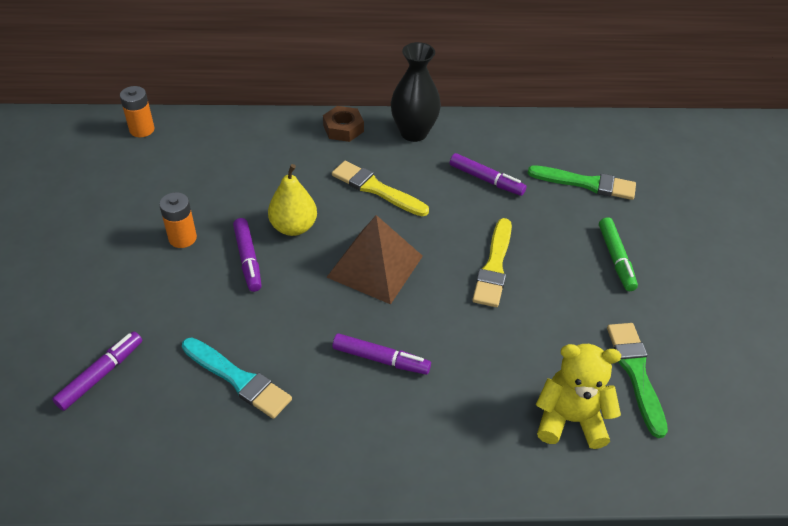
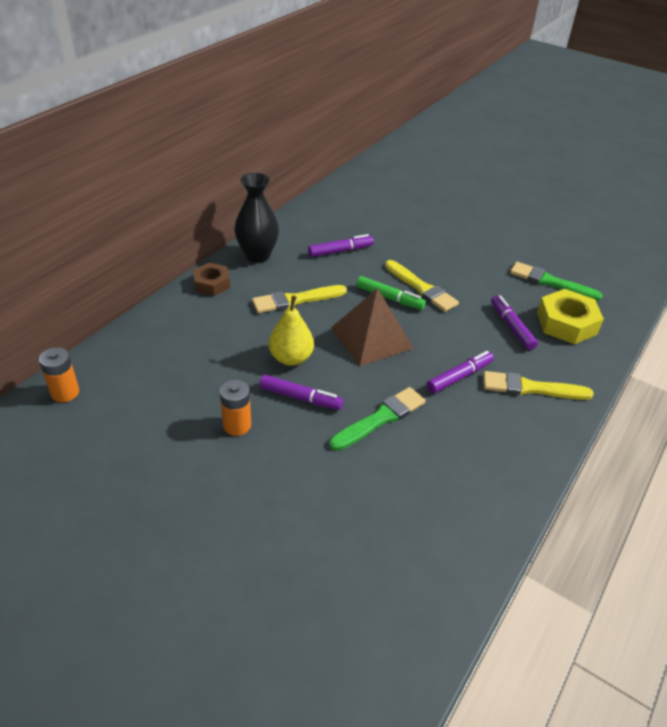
camera: 55 degrees left, 5 degrees down
(101, 374) = (347, 543): purple marker -> purple marker (511, 326)
(238, 379) = (420, 458): turquoise brush -> none
(419, 428) = (531, 388): none -> yellow brush
(570, 419) = (566, 323): yellow teddy bear -> yellow nut
(586, 183) = (386, 217): green brush -> green brush (380, 418)
(616, 259) = (459, 241): green marker -> green marker (389, 298)

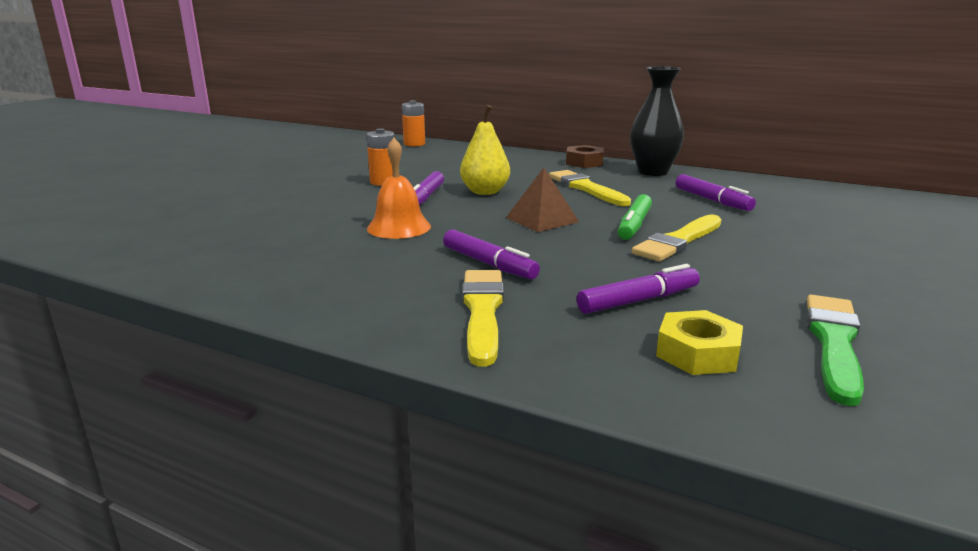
camera: 85 degrees right, 20 degrees down
(372, 338) = (542, 219): brown pyramid -> brown pyramid, size x0.65
(380, 418) = (399, 227): green brush -> orange bell
(566, 323) = (697, 353): yellow nut -> yellow nut, size x0.65

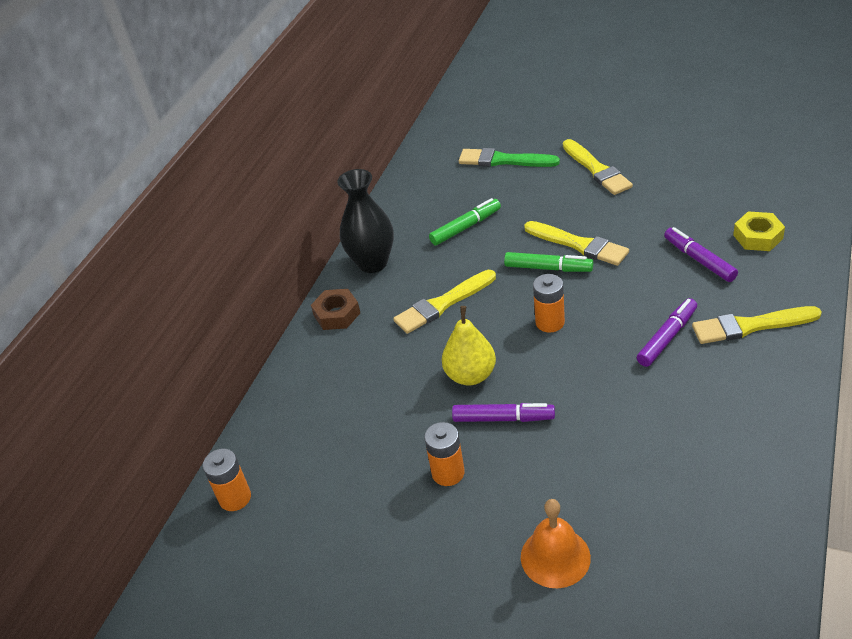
camera: 90 degrees left, 20 degrees up
(399, 227) = (602, 414): orange bell -> orange bell (555, 557)
(542, 219) = (550, 322): brown pyramid -> orange battery
(712, 200) = (466, 227): purple marker -> green marker
(834, 343) = (720, 192): green brush -> green brush (503, 160)
(864, 265) = (597, 170): none -> yellow brush

